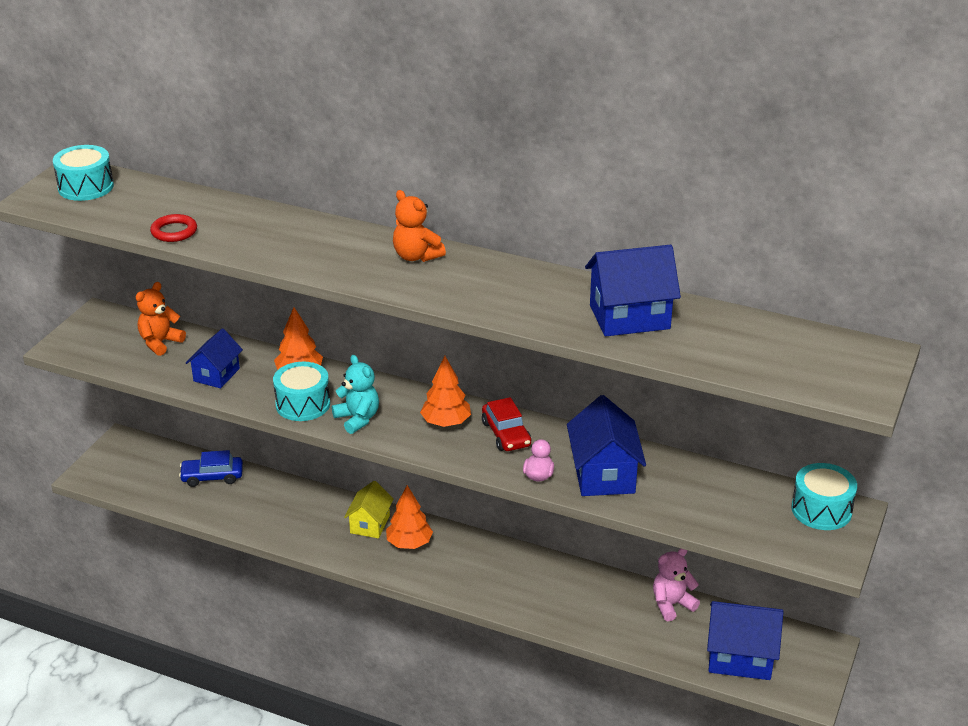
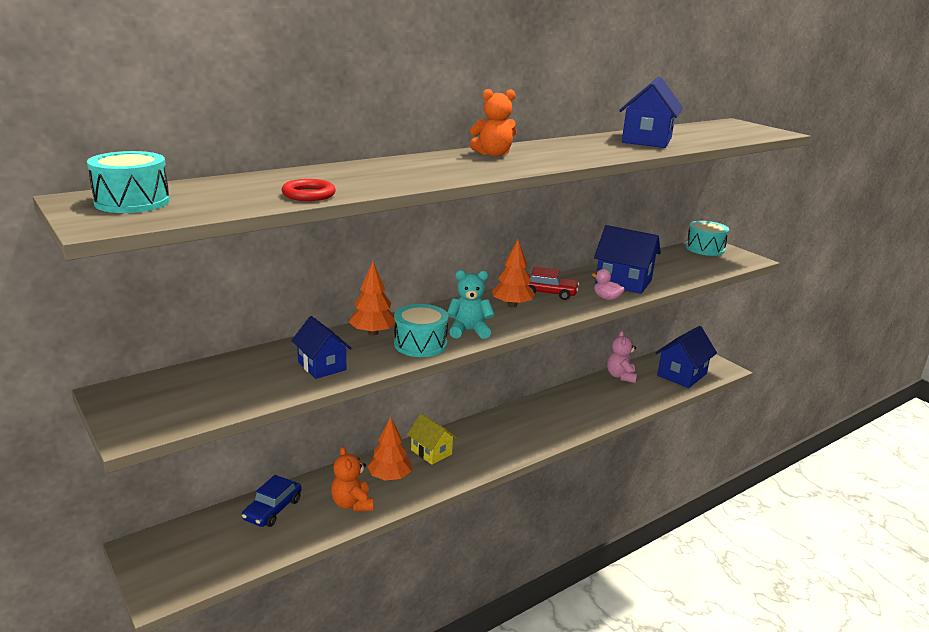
camera: 60 degrees left, 10 degrees down
(160, 342) = (224, 377): orange teddy bear -> orange teddy bear (352, 504)
(409, 543) = (471, 443): orange tree -> orange tree (389, 477)

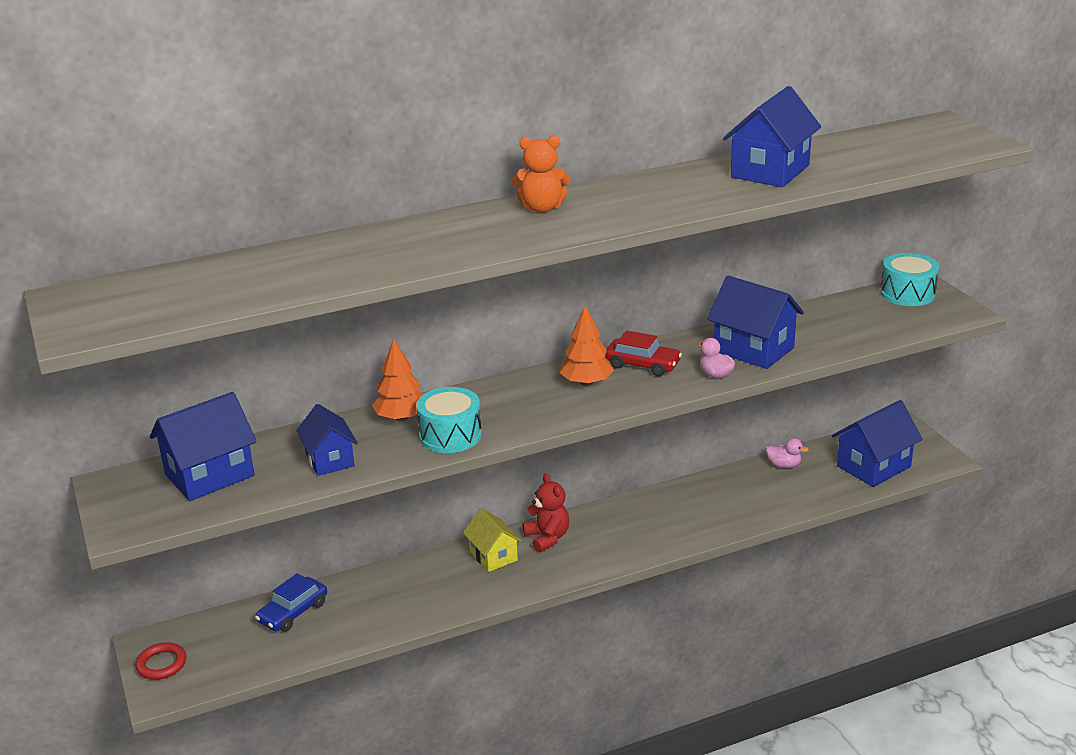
camera: 15 degrees right, 5 degrees up
(132, 202) = (113, 300): turquoise drum -> none
(212, 382) = (209, 475): none -> blue house
(308, 194) = (291, 286): red ring -> red ring (161, 664)
(352, 504) = (382, 613): orange teddy bear -> none
(389, 477) = (434, 584): orange tree -> none
(469, 331) = (515, 419): turquoise teddy bear -> none
(469, 436) = (547, 538): none -> red teddy bear
(621, 376) = (784, 465): pink teddy bear -> pink duck

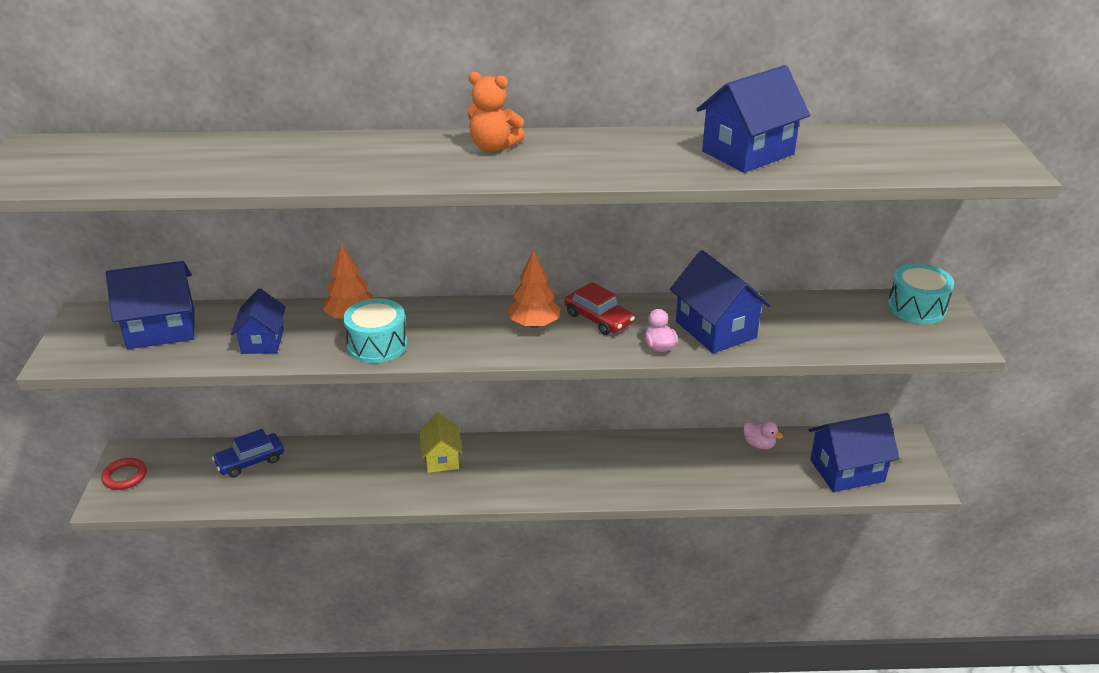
camera: 20 degrees right, 5 degrees up
(547, 538) = (498, 455): red teddy bear -> none

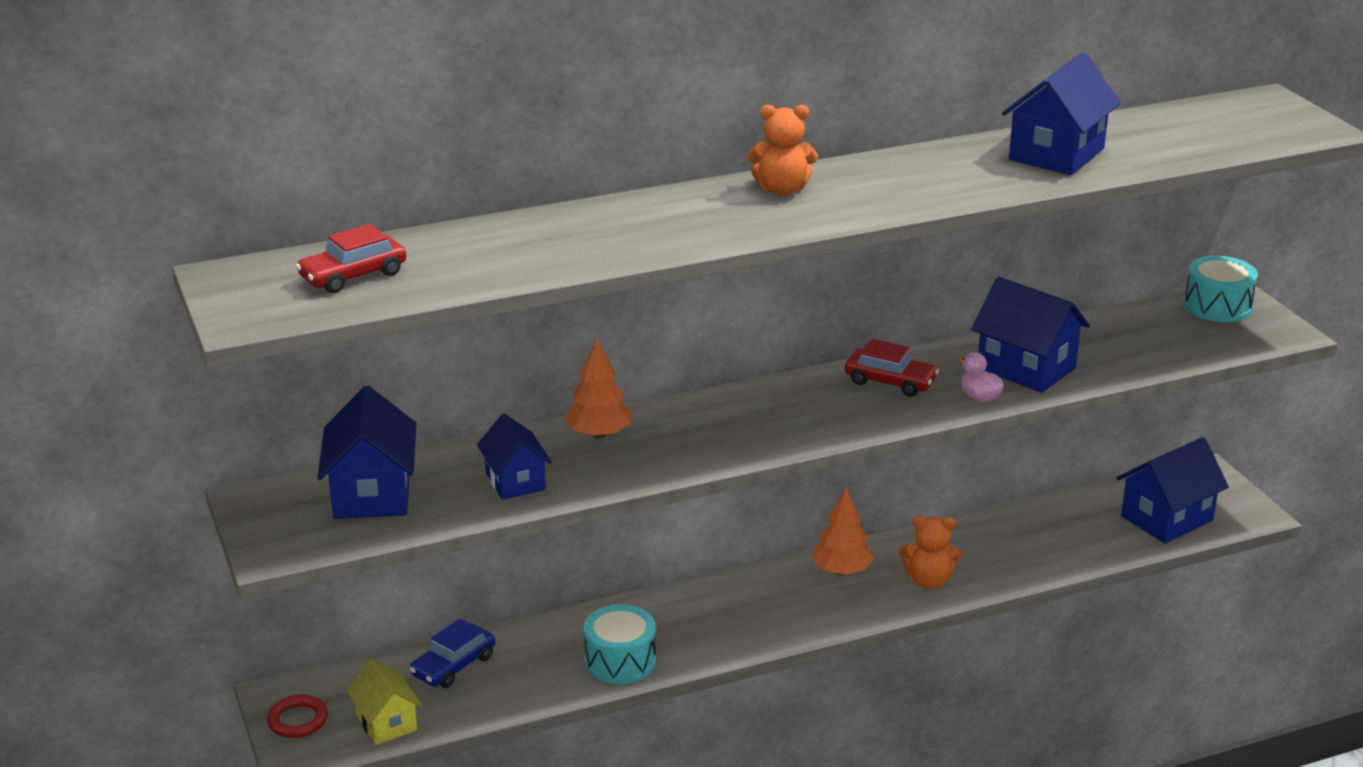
camera: 20 degrees left, 5 degrees down
(112, 161) = (353, 275): none -> red car
(161, 329) = (372, 494): blue house -> blue house turned 60 degrees counterclockwise
(377, 345) = (659, 458): turquoise drum -> turquoise drum (620, 661)
(441, 458) = (696, 608): yellow house -> yellow house (386, 723)
(534, 324) = (822, 401): orange tree -> orange tree (841, 571)
(624, 478) = (928, 581): none -> orange teddy bear
(759, 444) = (1055, 512): pink duck -> none

